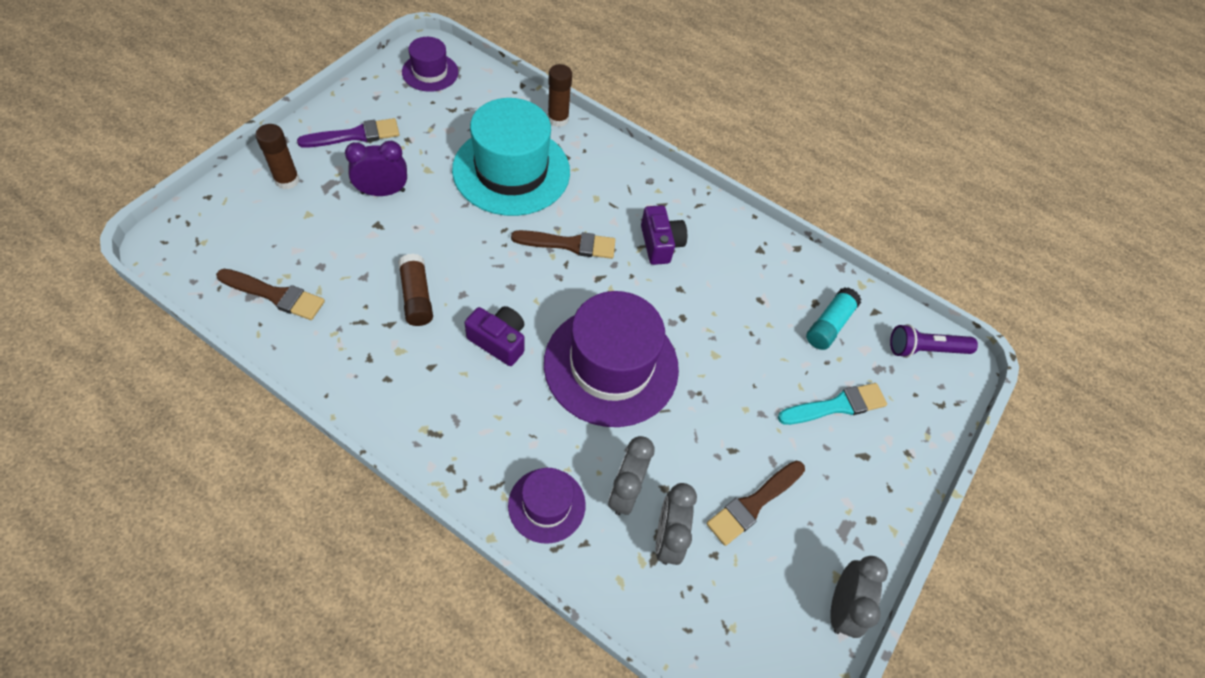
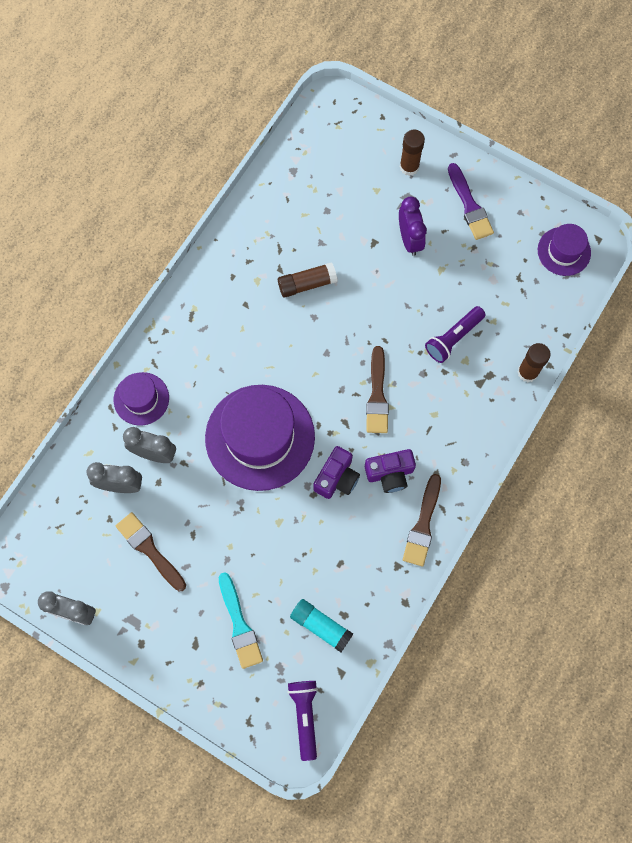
camera: 95 degrees right, 15 degrees up
(275, 295) = (296, 186): brown brush -> brown brush (423, 524)
(499, 341) = (273, 350): purple camera -> purple camera (337, 478)
(511, 170) = (453, 338): turquoise hat -> purple flashlight

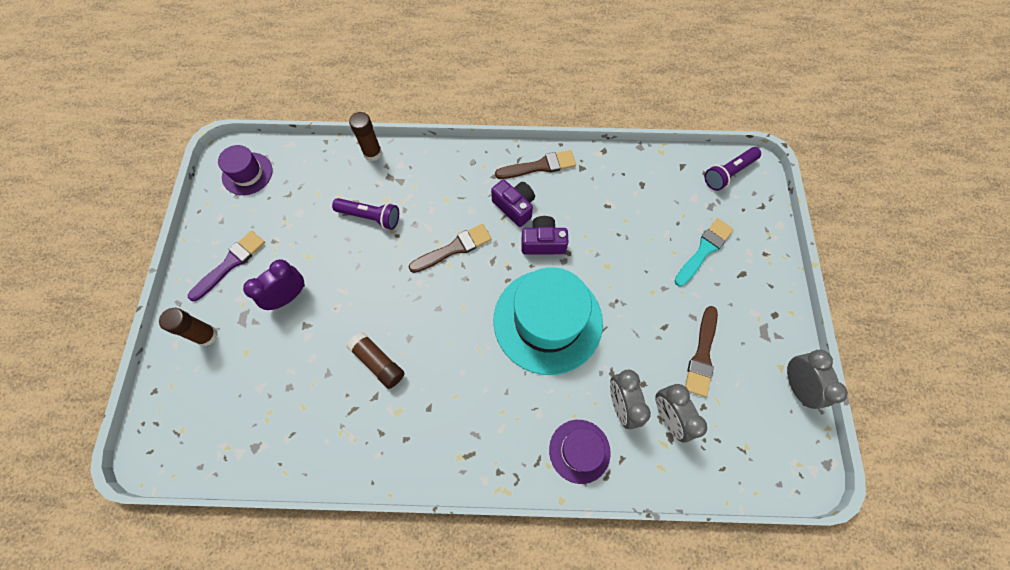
camera: 120 degrees left, 5 degrees down
(260, 437) = (547, 321): purple hat -> turquoise hat
(321, 626) = (661, 195): turquoise glue stick -> none

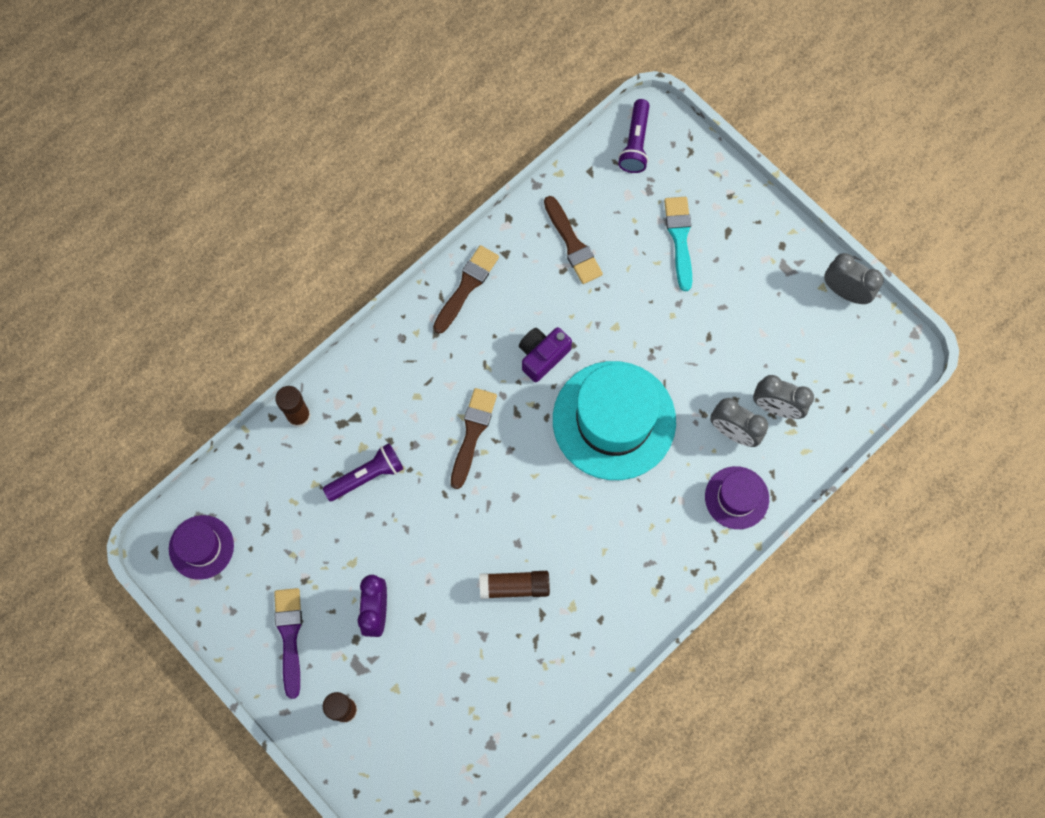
camera: 45 degrees left, 5 degrees up
(514, 207) = (484, 346): purple camera -> none
(702, 355) = (757, 333): brown brush -> brown brush (572, 244)

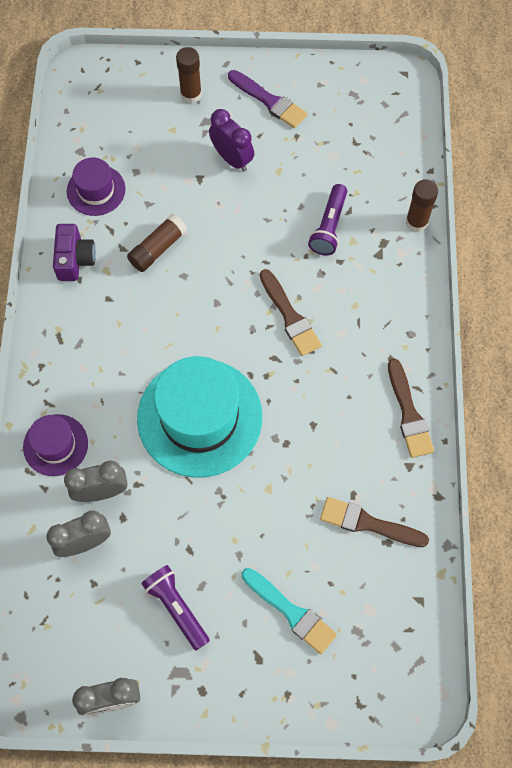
camera: 135 degrees right, 5 degrees down
(201, 547) = (381, 99): purple hat -> purple hat (96, 190)
(542, 356) = (299, 415): purple camera -> purple camera (75, 259)
(635, 143) = (411, 664): purple flashlight -> purple flashlight (176, 607)

